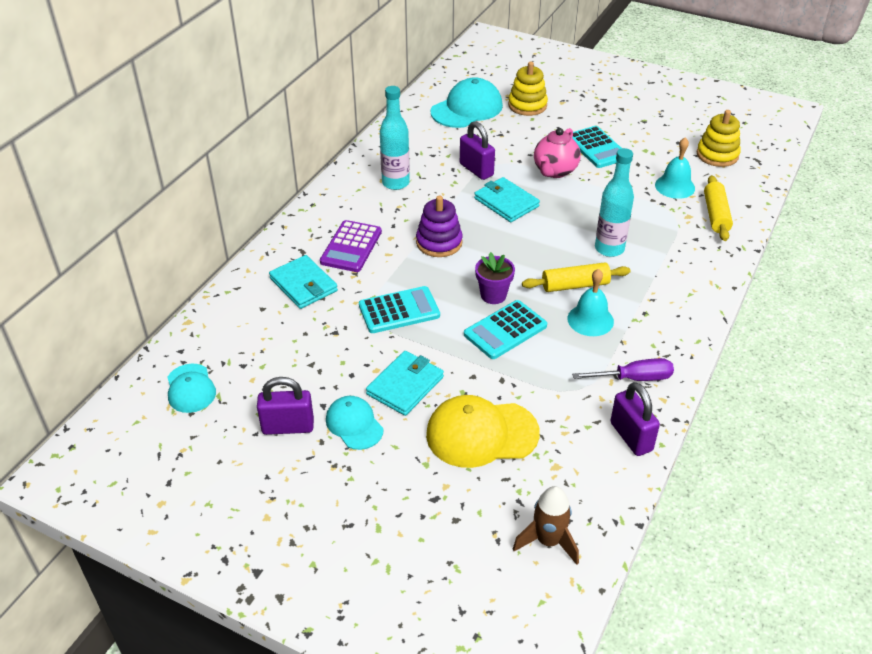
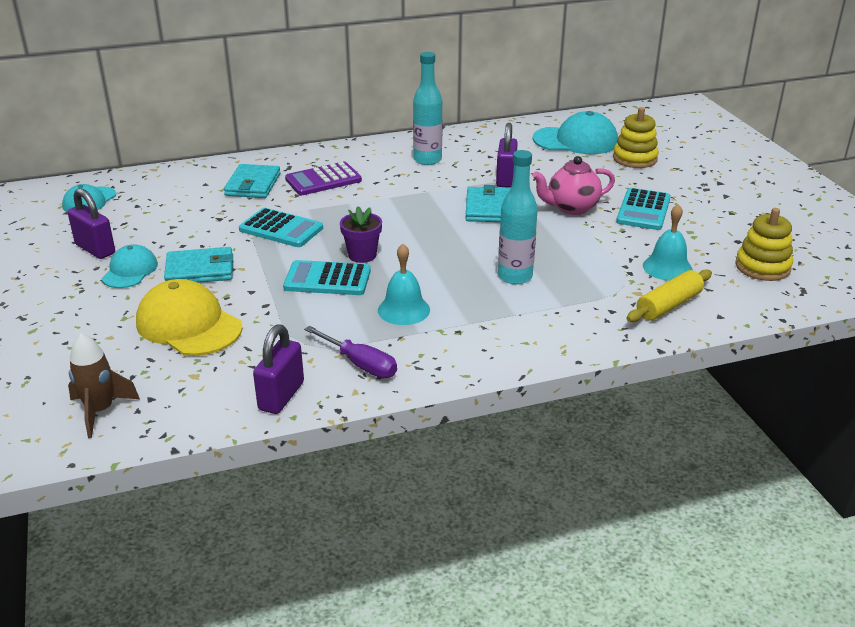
camera: 45 degrees right, 10 degrees down
(439, 242) = (387, 206): purple stacking toy -> none
(575, 285) = (437, 283): yellow rolling pin -> none

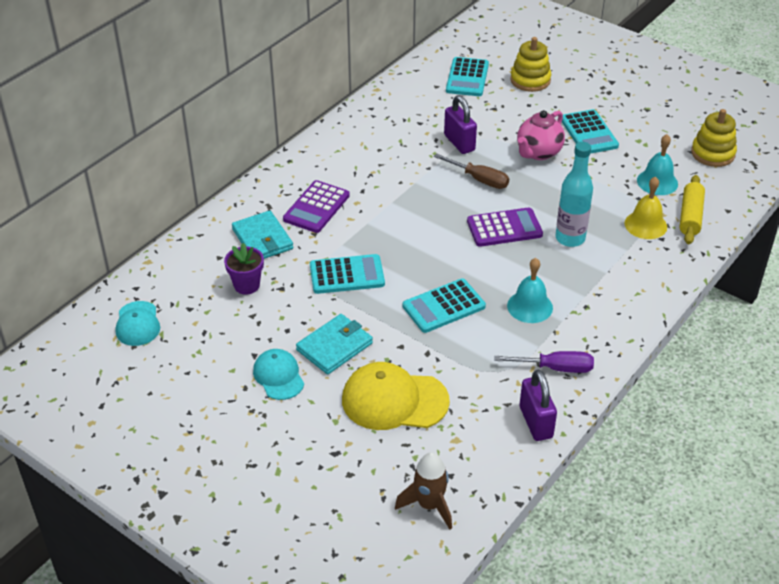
camera: 35 degrees left, 10 degrees up
(95, 249) = (218, 370): purple padlock -> none
(362, 255) = (441, 271): purple flower pot -> purple flower pot (247, 285)
(427, 160) = (375, 148): turquoise bottle -> none
(462, 247) = (504, 228): none -> purple calculator
(488, 208) = (480, 180): turquoise wallet -> brown screwdriver
(576, 141) = (467, 78): turquoise cap -> turquoise calculator
(609, 294) = (645, 225): none -> yellow bell

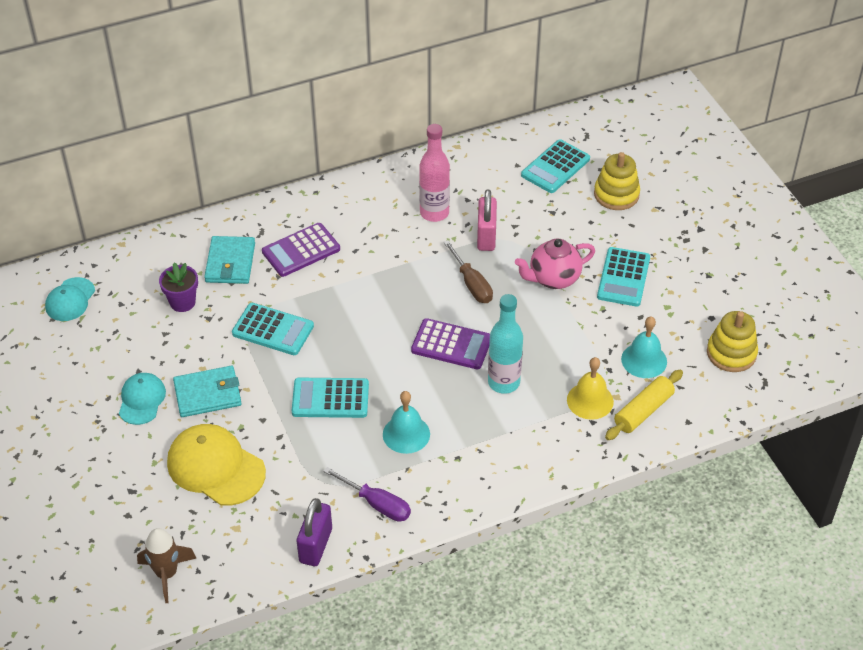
camera: 30 degrees right, 5 degrees up
(402, 141) = (434, 213): none -> pink bottle
(459, 143) = (486, 236): purple padlock -> pink padlock

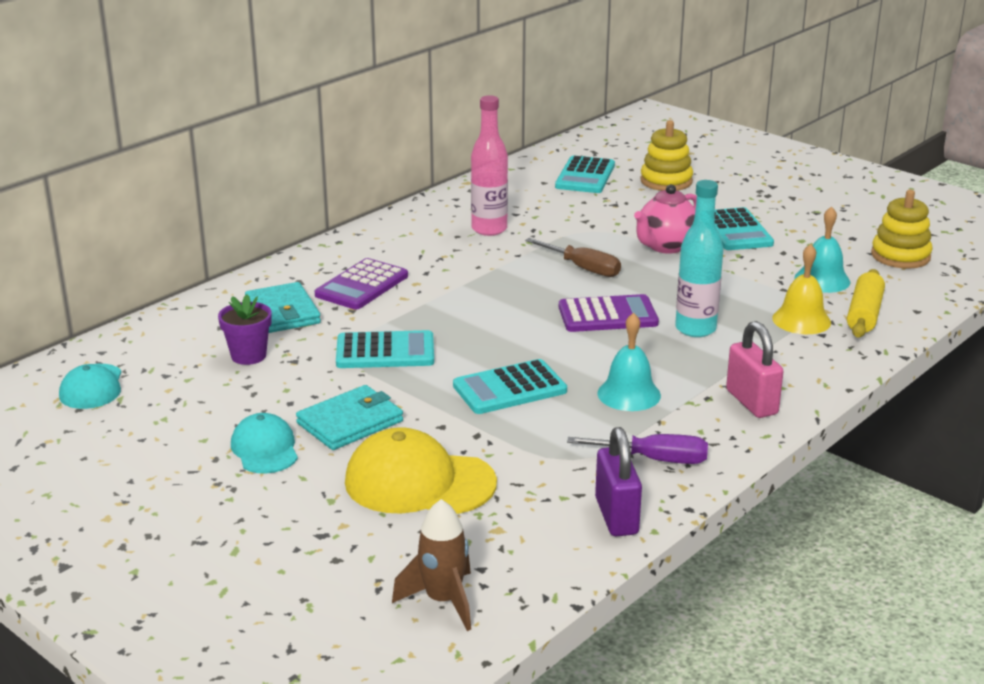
camera: 25 degrees left, 20 degrees down
(486, 236) = (563, 233): pink padlock -> pink padlock (751, 402)

